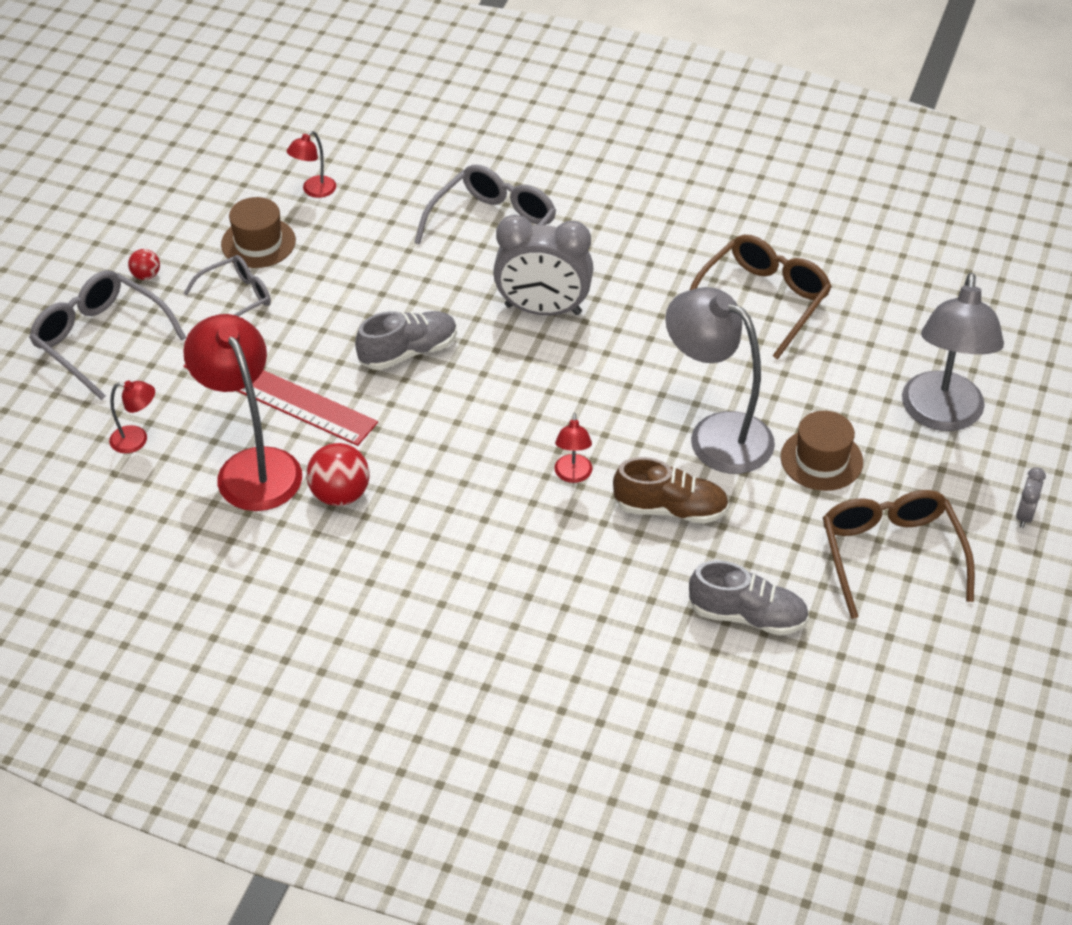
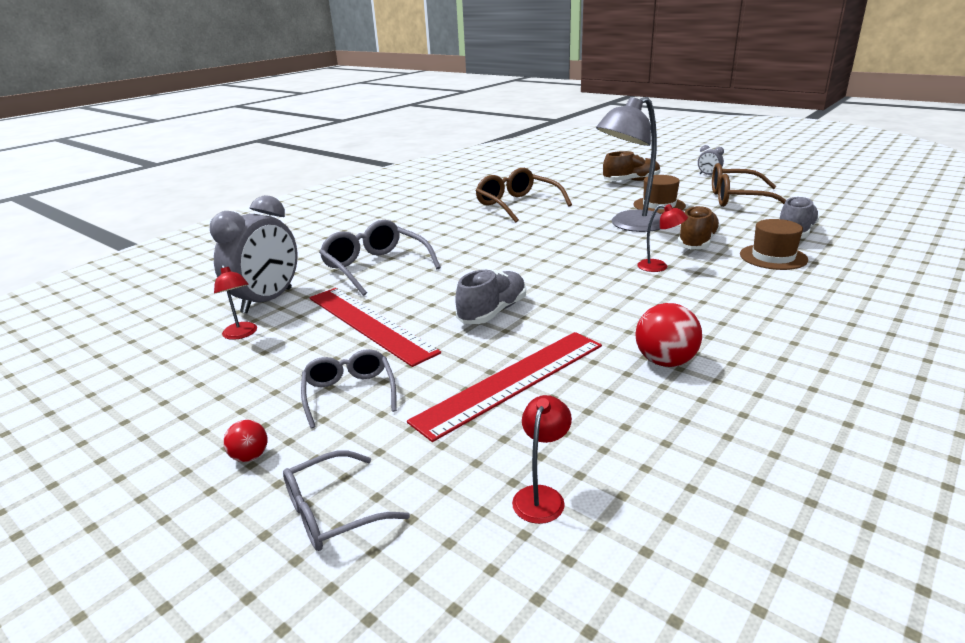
camera: 70 degrees left, 20 degrees down
(100, 340) = (333, 512): grey glasses -> grey glasses, size x0.64
(252, 466) = (613, 409): red lamp -> none
(258, 242) = (278, 372): brown hat -> brown hat (773, 257)
(358, 269) = (369, 324): none -> red ruler
(408, 352) = (492, 312): grey shoe -> grey shoe turned 45 degrees clockwise
(543, 310) = (480, 260): grey clock -> grey clock (267, 301)
(941, 415) = (631, 181): grey lamp -> brown shoe

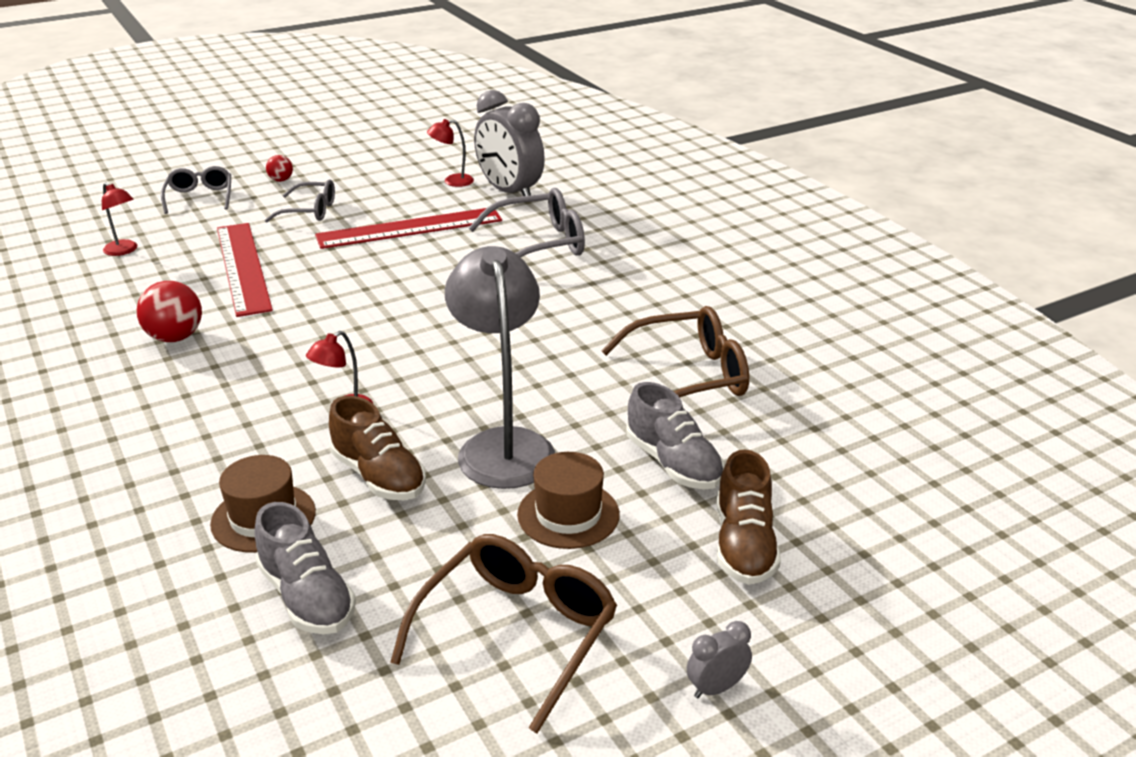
camera: 110 degrees right, 5 degrees up
(492, 312) = (362, 283): grey shoe -> grey shoe (673, 463)

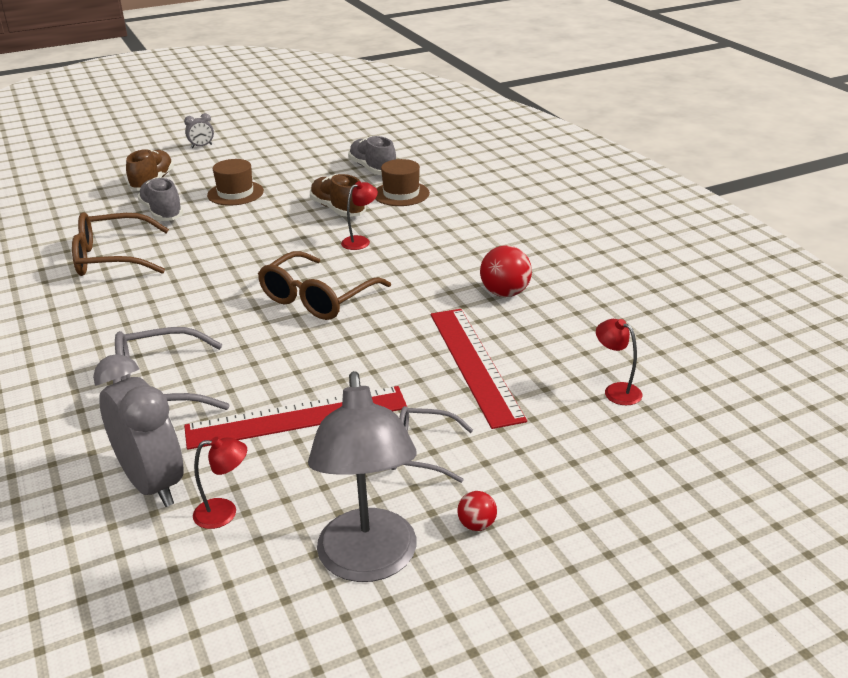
camera: 175 degrees left, 0 degrees up
(200, 197) = (579, 486): grey glasses -> none
(503, 445) = (260, 222): grey lamp -> grey lamp (369, 562)
(517, 633) = (277, 159): brown glasses -> brown glasses (317, 298)

